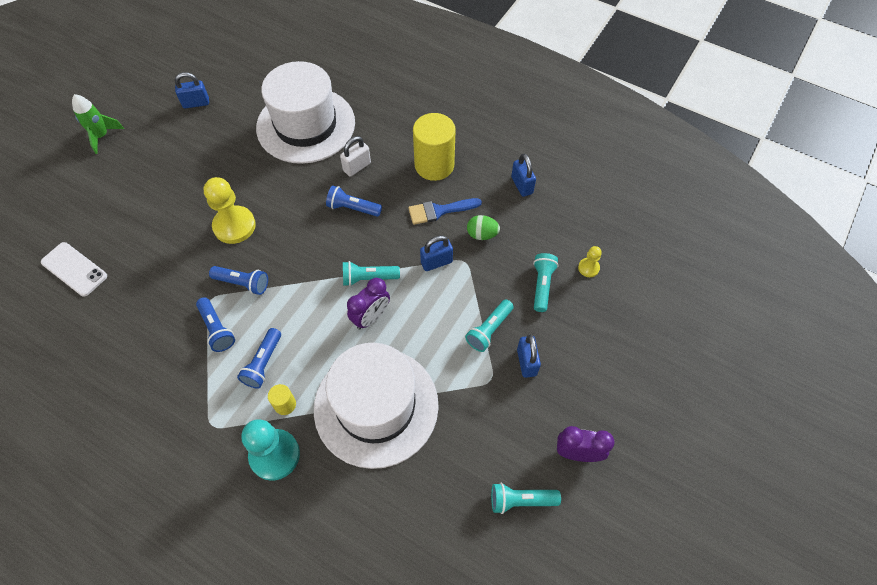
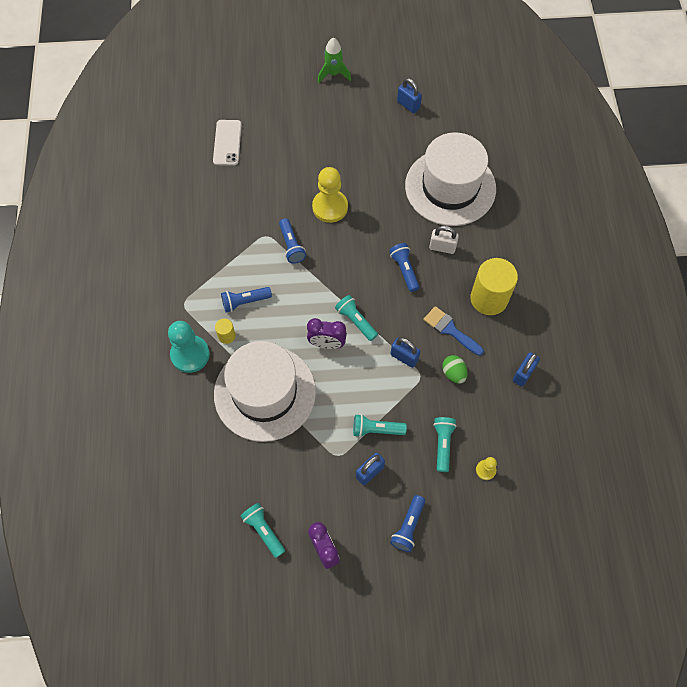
camera: 55 degrees right, 5 degrees up
(217, 329) = (248, 256): blue flashlight -> blue flashlight (408, 527)
(542, 285) = (442, 444): turquoise flashlight -> turquoise flashlight turned 60 degrees counterclockwise

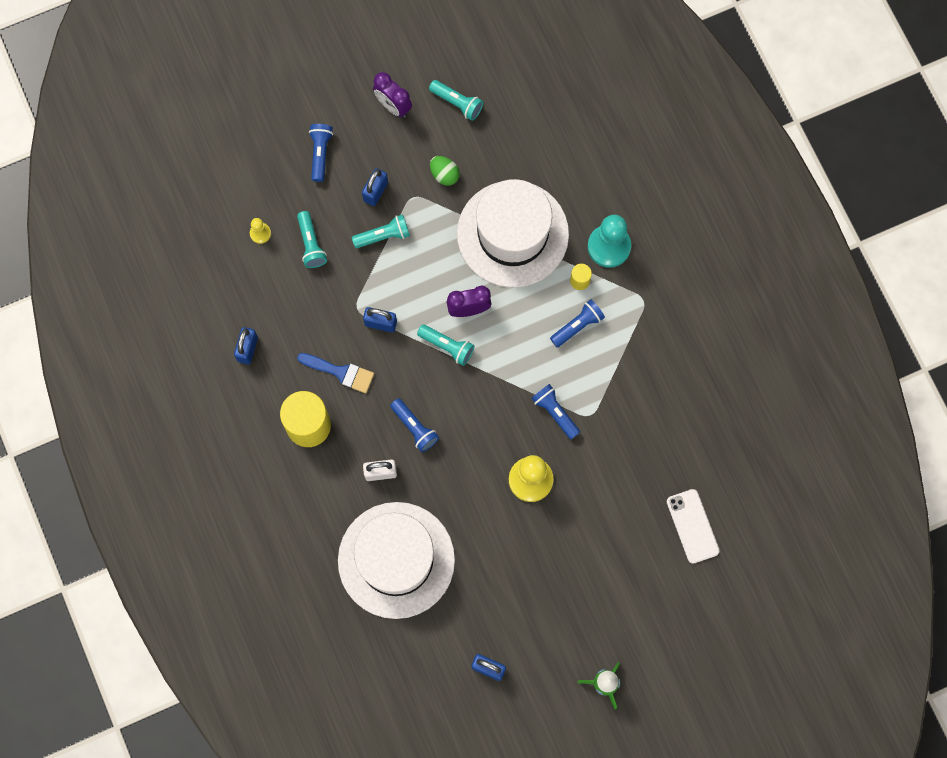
camera: 160 degrees right, 10 degrees up
(453, 373) = (322, 323): green egg -> green egg (444, 174)

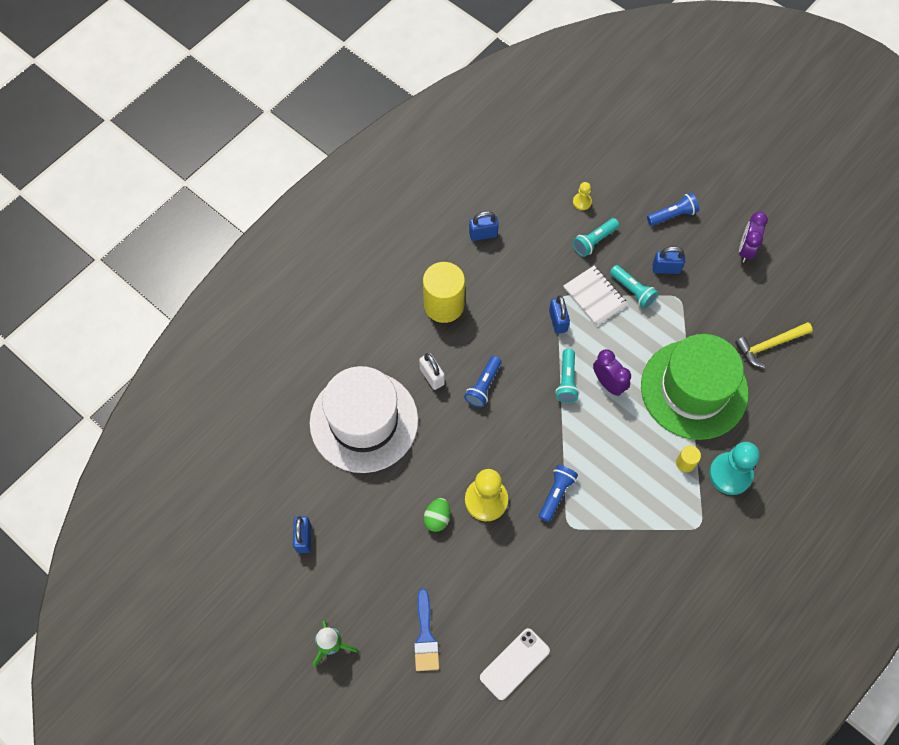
camera: 65 degrees right, 10 degrees down
(340, 372) = (500, 309): blue brush -> blue brush (425, 637)
(372, 275) = (595, 296): none -> white notebook
(444, 174) = (712, 313): green egg -> green egg (437, 518)
(457, 103) = (779, 296): turquoise flashlight -> none
(502, 141) = (769, 345): none -> yellow hammer
(512, 234) = (694, 389): white hat -> green hat
(577, 326) = (644, 479): blue flashlight -> none

